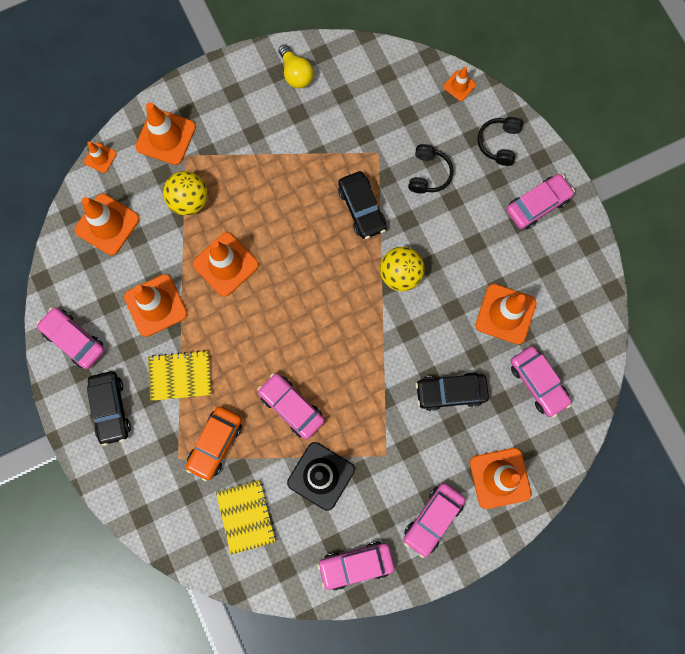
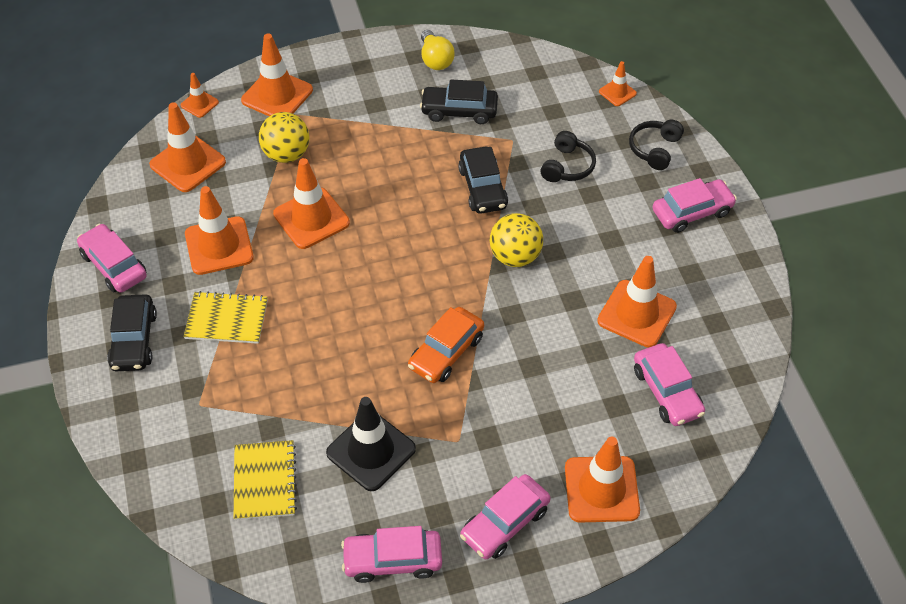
camera: 10 degrees right, 25 degrees down
(215, 443) = (249, 395): orange car -> orange car (446, 352)
(291, 407) = (352, 371): pink car -> none
(450, 392) = (554, 385): black car -> black car (459, 111)

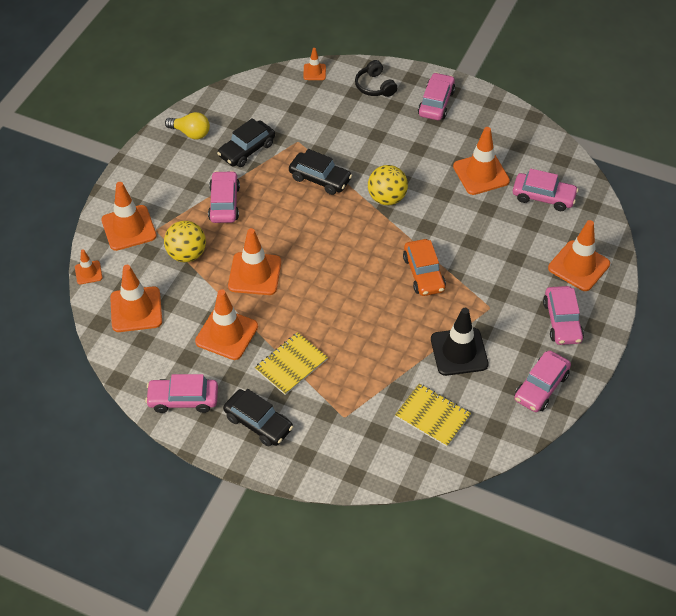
camera: 50 degrees left, 0 degrees up
(375, 139) = (224, 203): none -> pink car
(567, 166) = (345, 131): black headphones -> none

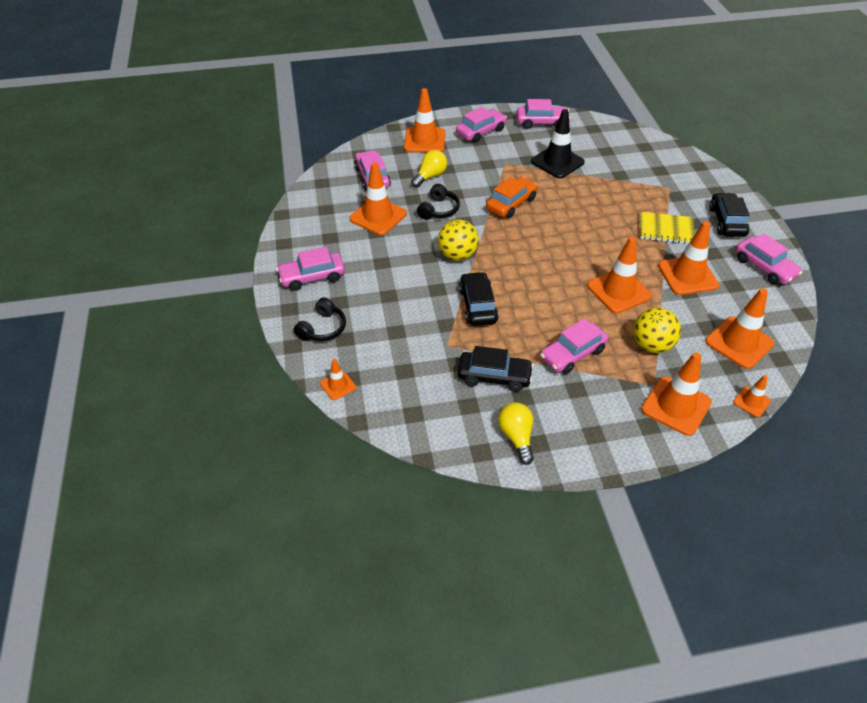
camera: 125 degrees left, 5 degrees down
(432, 416) = (618, 153): yellow notebook -> none
(457, 218) = (439, 210): none -> black headphones
(513, 238) = (430, 176): none -> yellow light bulb

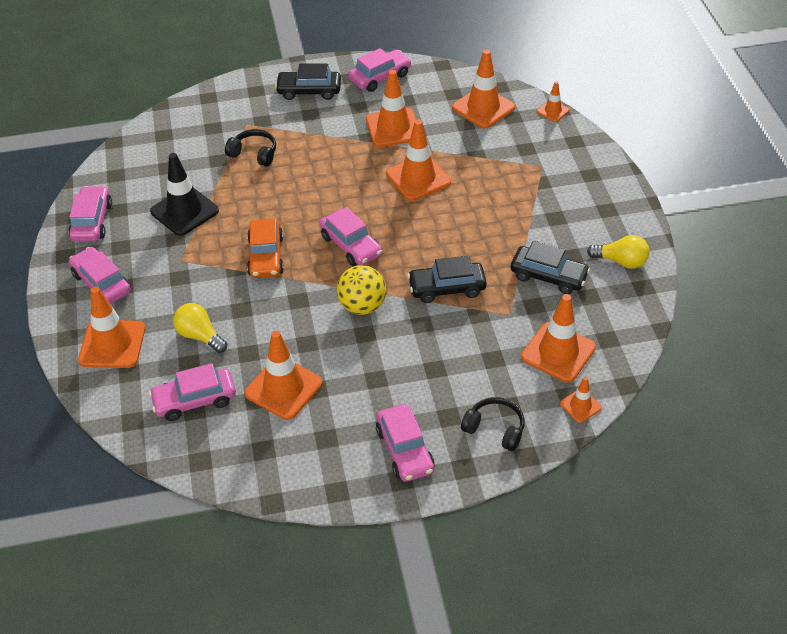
camera: 90 degrees left, 0 degrees up
(439, 210) = (273, 325): black headphones -> black headphones (254, 154)
(494, 376) = (548, 276): black car -> black car turned 105 degrees clockwise
(511, 204) = (266, 256): orange car -> orange car turned 135 degrees counterclockwise
(516, 437) = (621, 261): yellow light bulb -> yellow light bulb turned 150 degrees counterclockwise
(572, 354) = (510, 217): pink car -> pink car (351, 245)
(652, 345) = (492, 162): yellow ball -> none
(666, 229) = (320, 135): yellow notebook -> none
(676, 406) = (565, 155): orange traffic cone -> orange traffic cone (558, 352)

